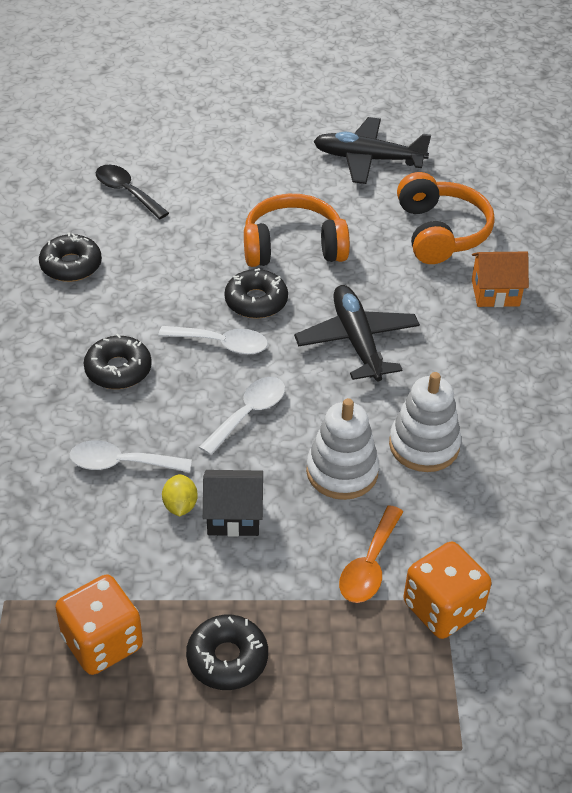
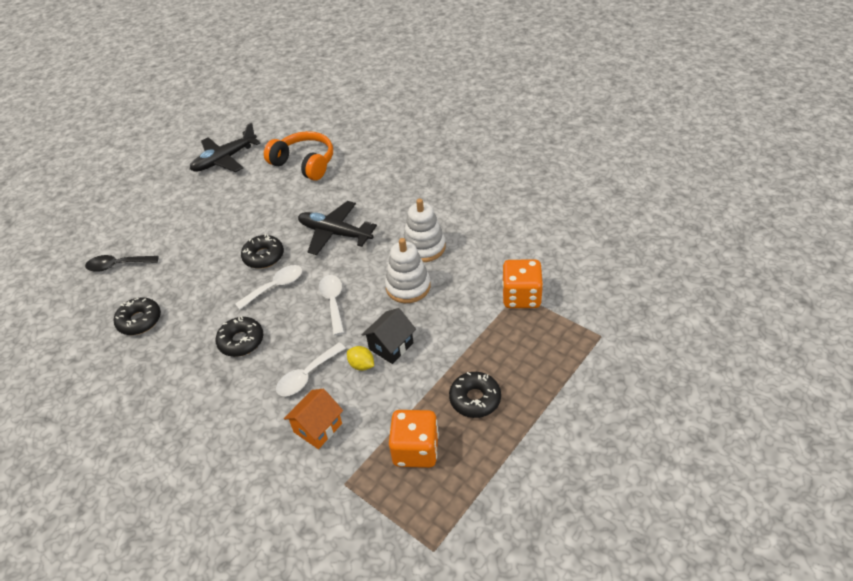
camera: 45 degrees left, 0 degrees up
(293, 247) = (246, 221): orange headphones -> none
(369, 565) = (473, 309): orange spoon -> none
(495, 293) = (363, 168): orange house -> orange house (318, 428)

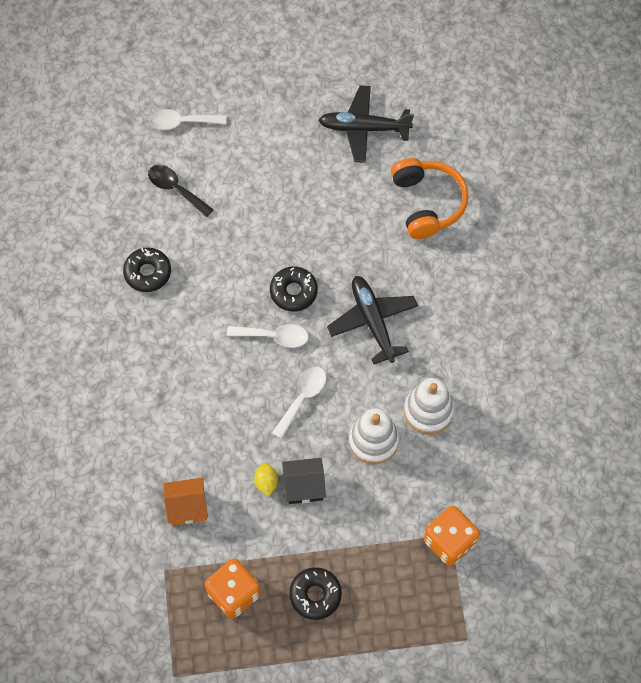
camera: 40 degrees right, 20 degrees up
(241, 341) = (202, 370): black donut -> none
(307, 376) = (220, 452): white spoon -> white spoon (181, 122)

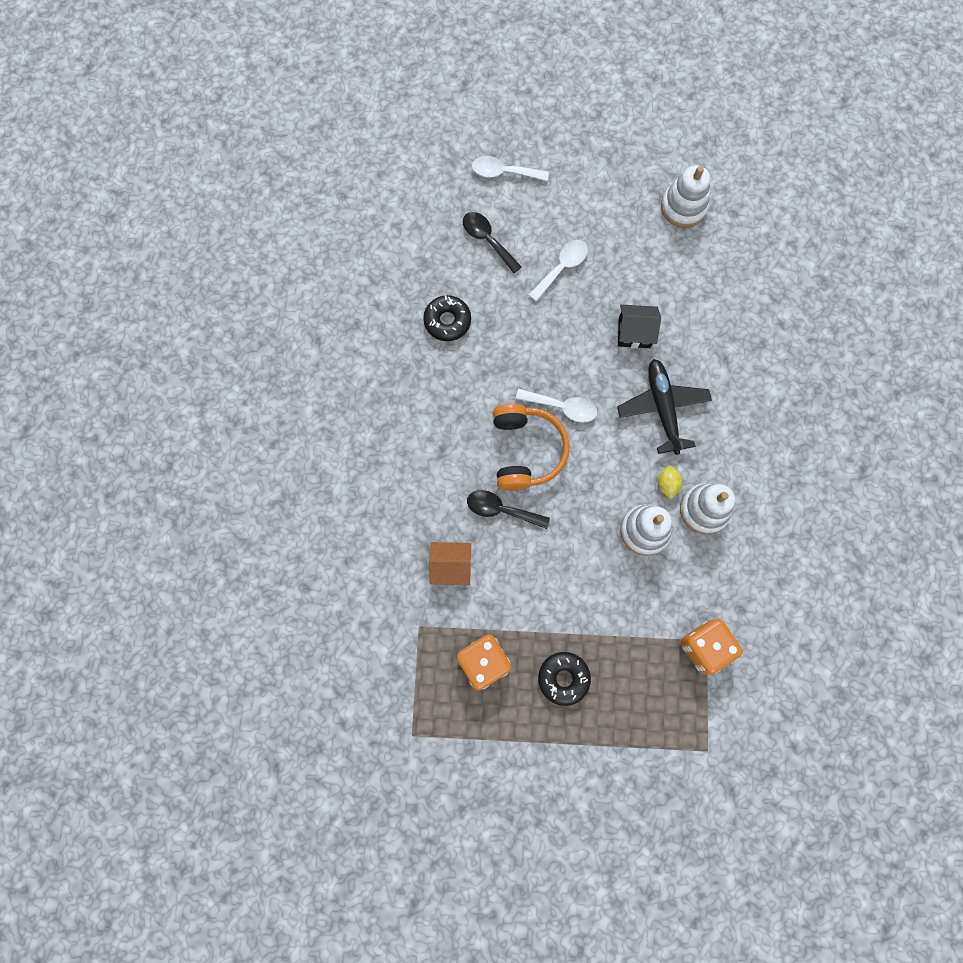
camera: 10 degrees right, 10 degrees up
(228, 444) = (501, 509): none -> black spoon
(266, 482) = (532, 555): yellow lemon -> yellow lemon (667, 484)
(293, 292) = (588, 364): black donut -> none
(302, 398) = (581, 475): white spoon -> white spoon (562, 267)
(304, 486) = (568, 565): black house -> black house (634, 333)
(363, 128) = (683, 207): black plane -> white stacking toy
(427, 203) = (735, 295): orange headphones -> orange headphones (526, 451)

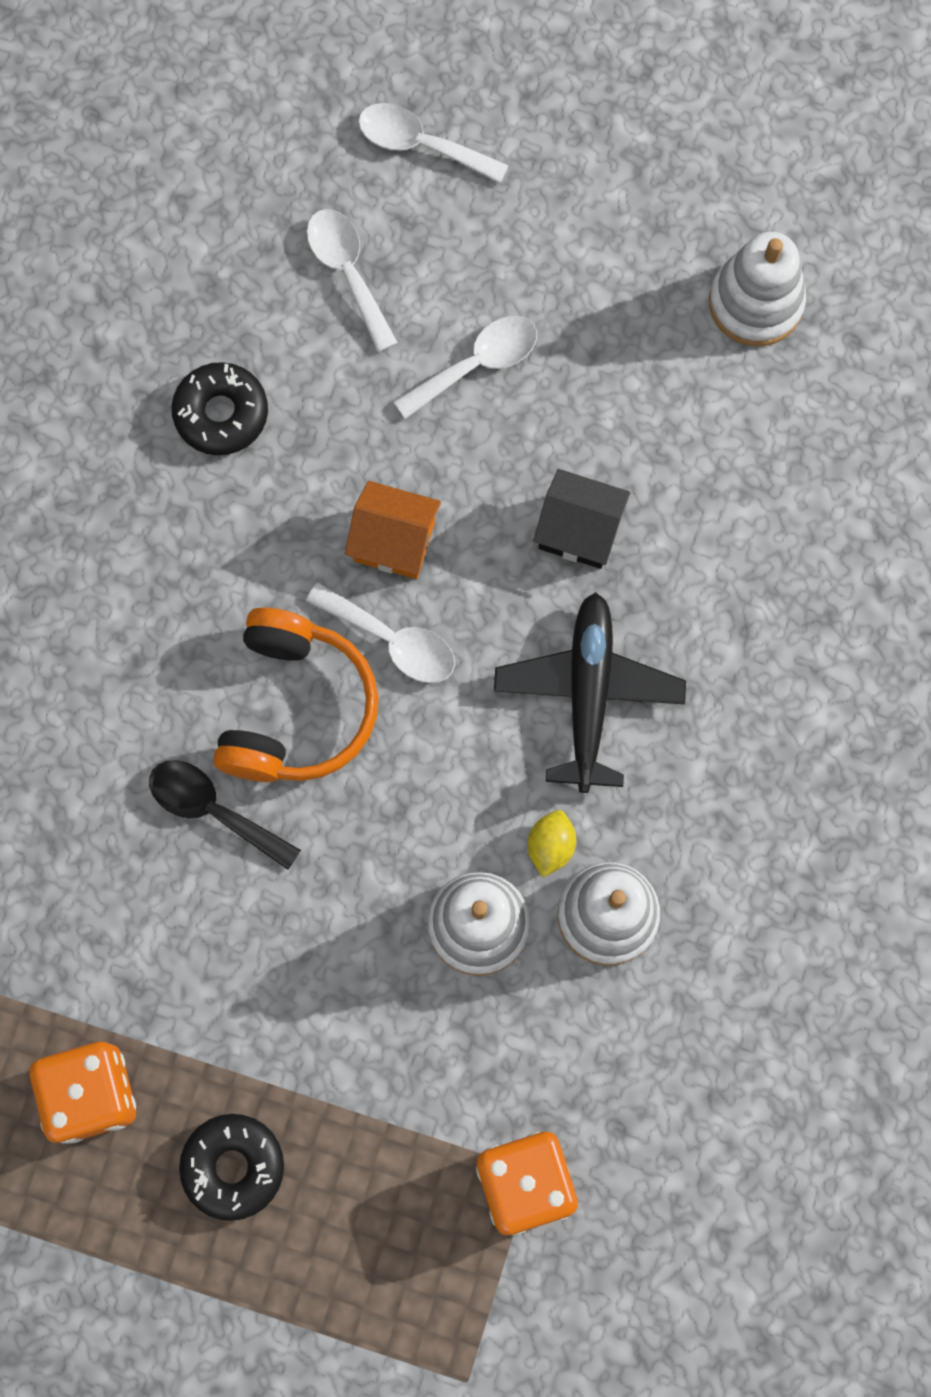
camera: 15 degrees right, 0 degrees up
(451, 566) = (85, 893): orange house -> orange house (394, 541)
(487, 240) = (348, 272): black spoon -> white spoon

